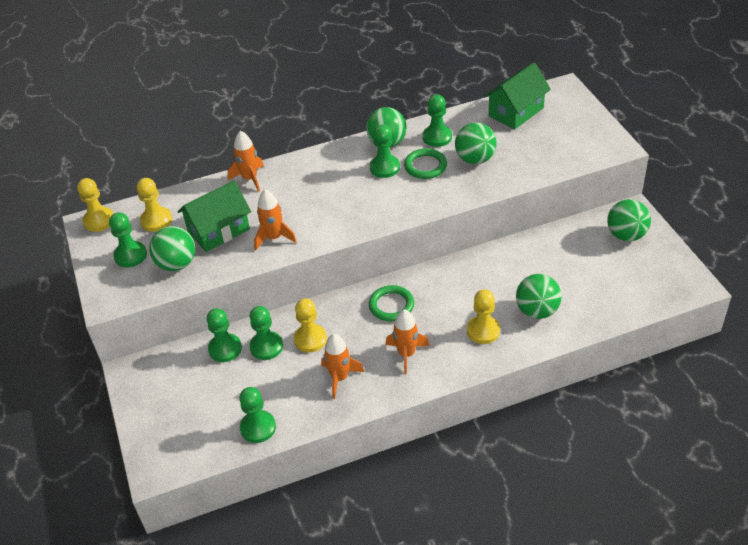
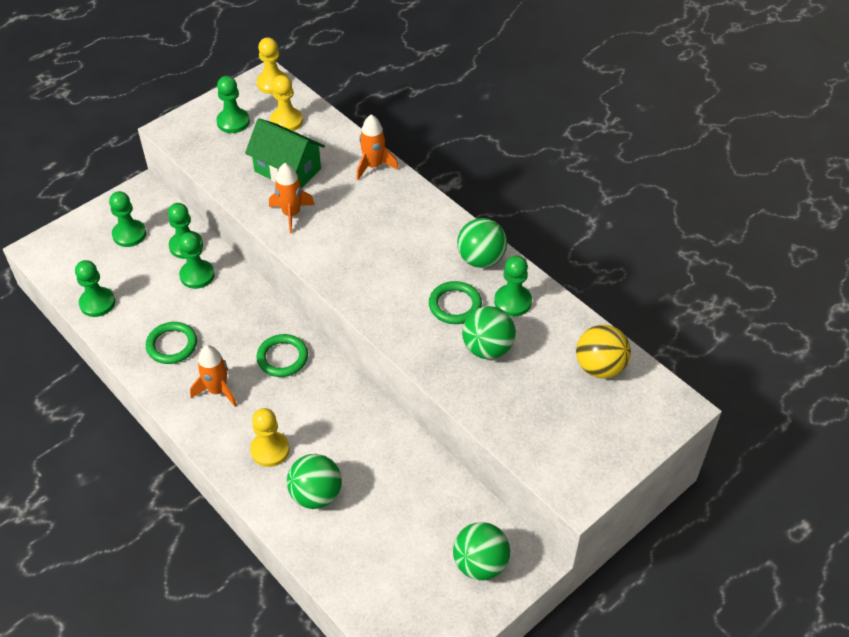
camera: 65 degrees right, 5 degrees up
(177, 264) = (232, 157): green ball -> none
(310, 339) = (216, 306): yellow pawn -> none
(340, 378) = (172, 345): orange rocket -> green ring
(384, 167) = (437, 269): green pawn -> green pawn (129, 234)
(516, 112) = (600, 367): green house -> yellow ball

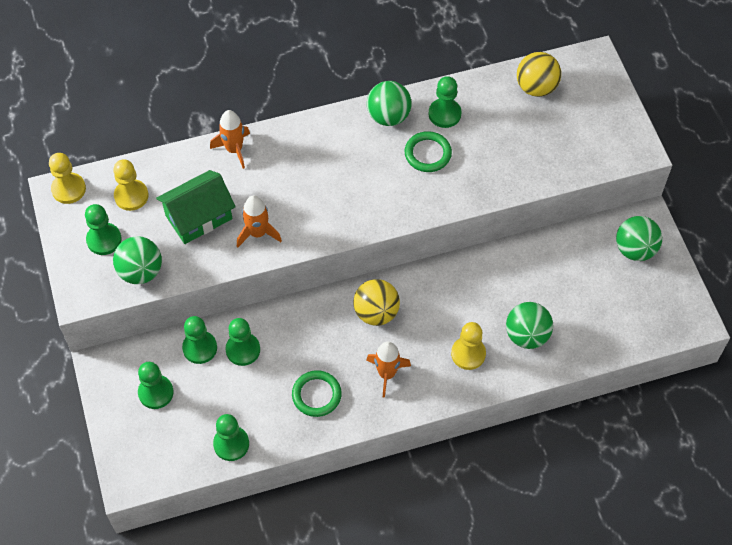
camera: 65 degrees left, 10 degrees up
(282, 358) = (376, 313): green ring -> yellow ball
(487, 348) = (483, 150): green ball -> green ball (141, 271)

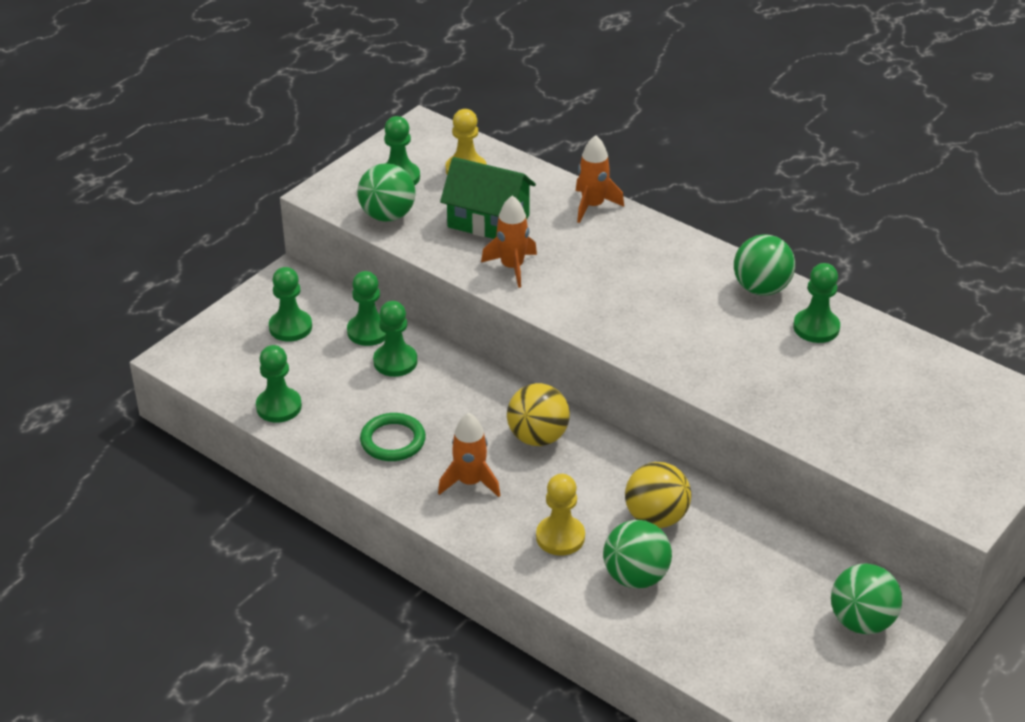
camera: 55 degrees right, 20 degrees down
(68, 189) = (432, 131): yellow pawn -> none
(427, 154) = (749, 339): green ring -> none
(536, 87) = (944, 382): yellow ball -> yellow ball (656, 517)

